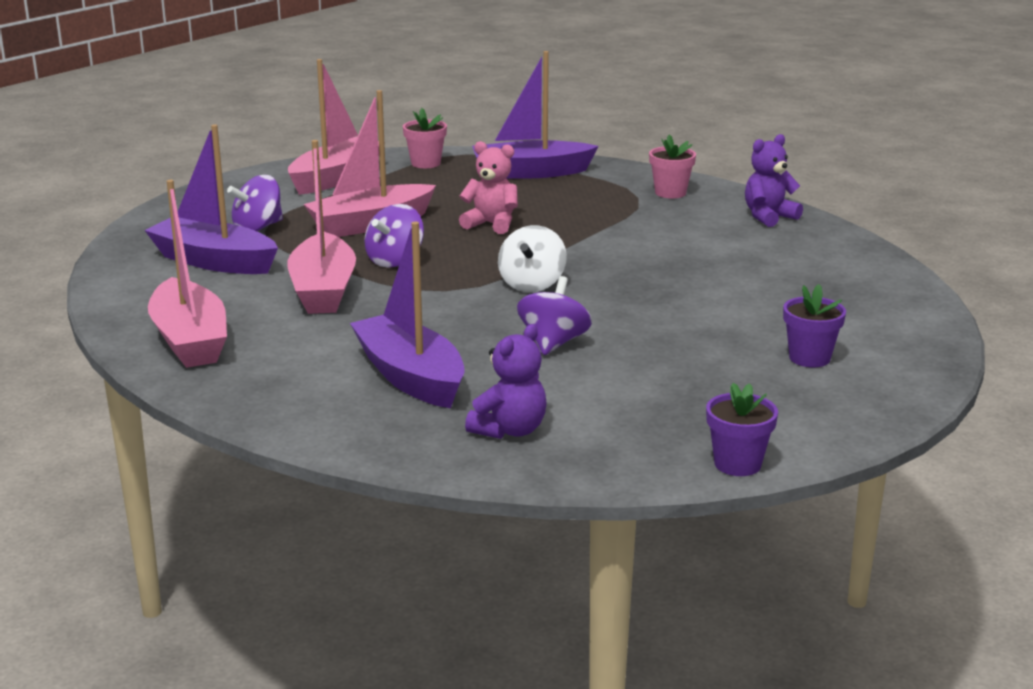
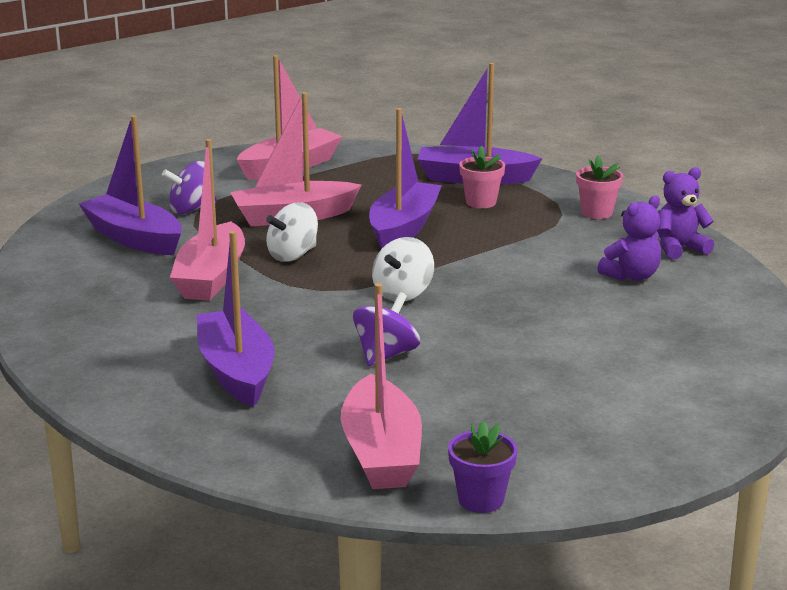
camera: 15 degrees right, 0 degrees up
(190, 340) = (69, 312): pink boat -> pink boat (381, 452)
(395, 260) = (293, 255): purple spinning top -> white spinning top
(425, 163) = (381, 159): pink flower pot -> pink flower pot (481, 202)
(491, 224) = (403, 228): pink teddy bear -> purple boat
(510, 430) = (292, 436): purple teddy bear -> purple teddy bear (631, 276)
(809, 358) = (622, 402): purple flower pot -> none

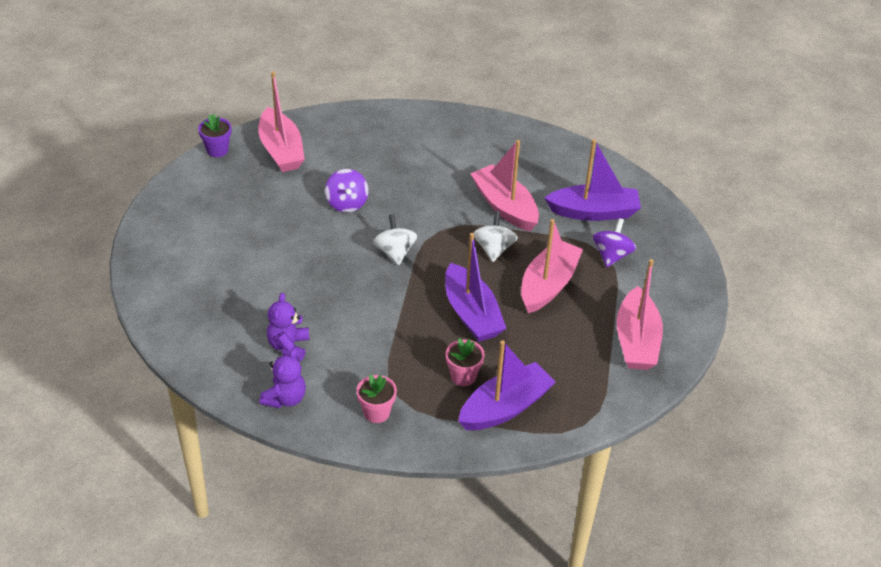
camera: 135 degrees right, 20 degrees up
(236, 371) = (397, 156): purple boat -> none
(381, 452) = (281, 150): pink boat -> pink boat turned 150 degrees counterclockwise

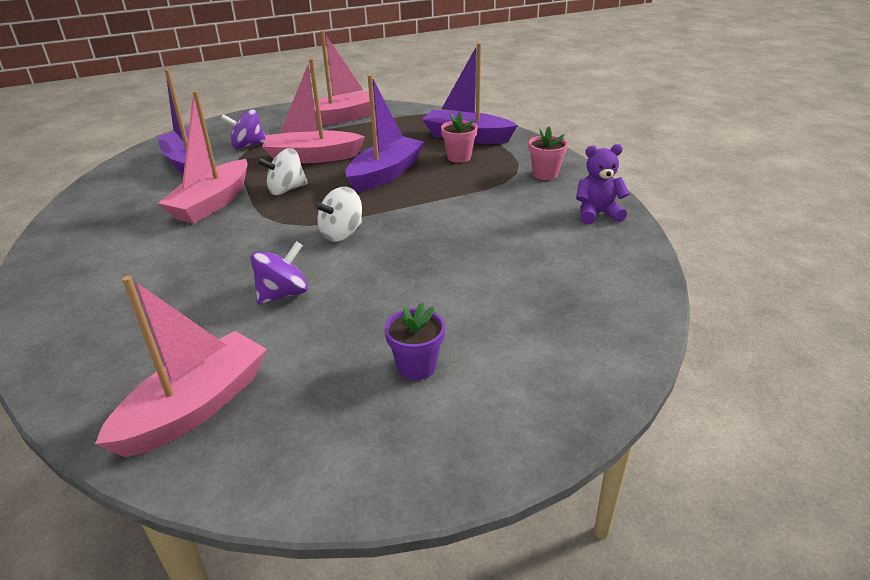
camera: 120 degrees left, 10 degrees down
(217, 150) = (239, 490): purple flower pot -> purple flower pot (416, 366)
(288, 346) = (541, 237): purple teddy bear -> none

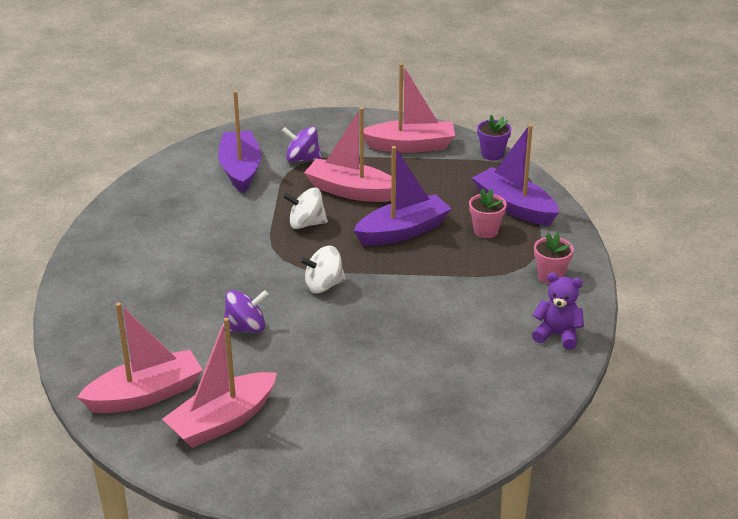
camera: 25 degrees right, 0 degrees up
(212, 203) = (238, 221): pink boat -> pink boat (222, 421)
(416, 366) = (302, 417): purple flower pot -> purple flower pot (492, 154)

